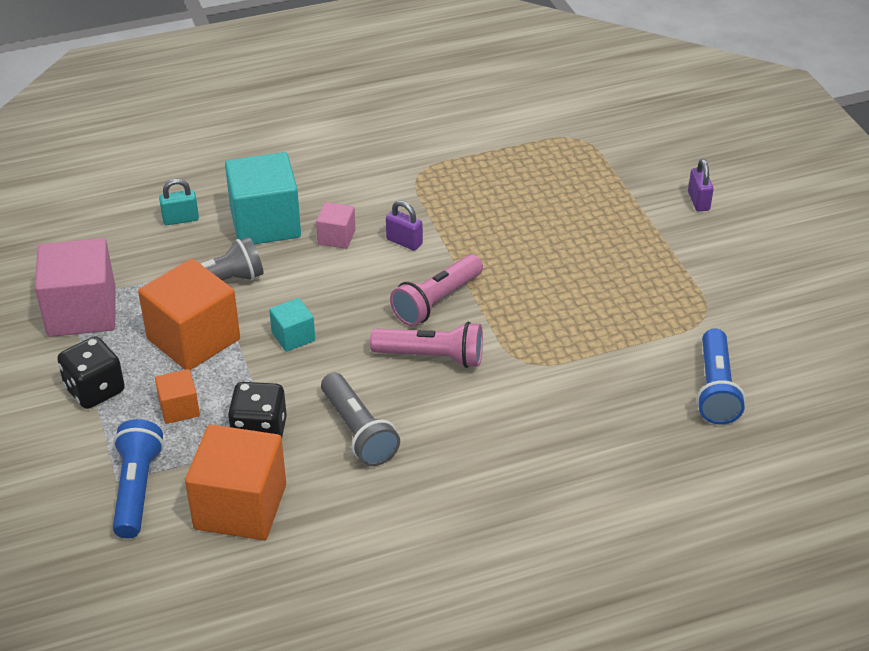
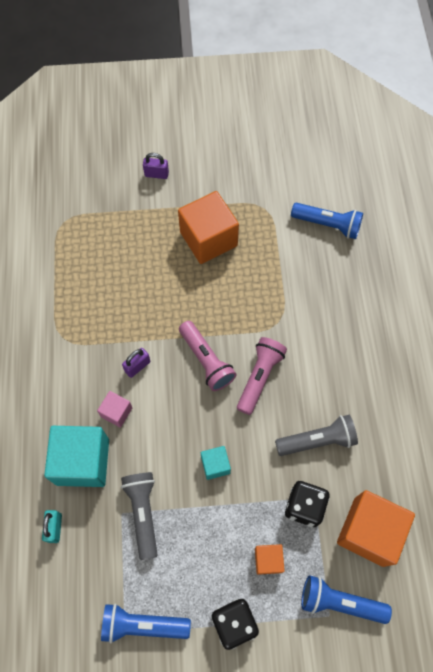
camera: 75 degrees left, 25 degrees up
(82, 312) = (143, 624): pink cube -> blue flashlight
(193, 339) = (198, 538): orange cube -> orange cube (208, 239)

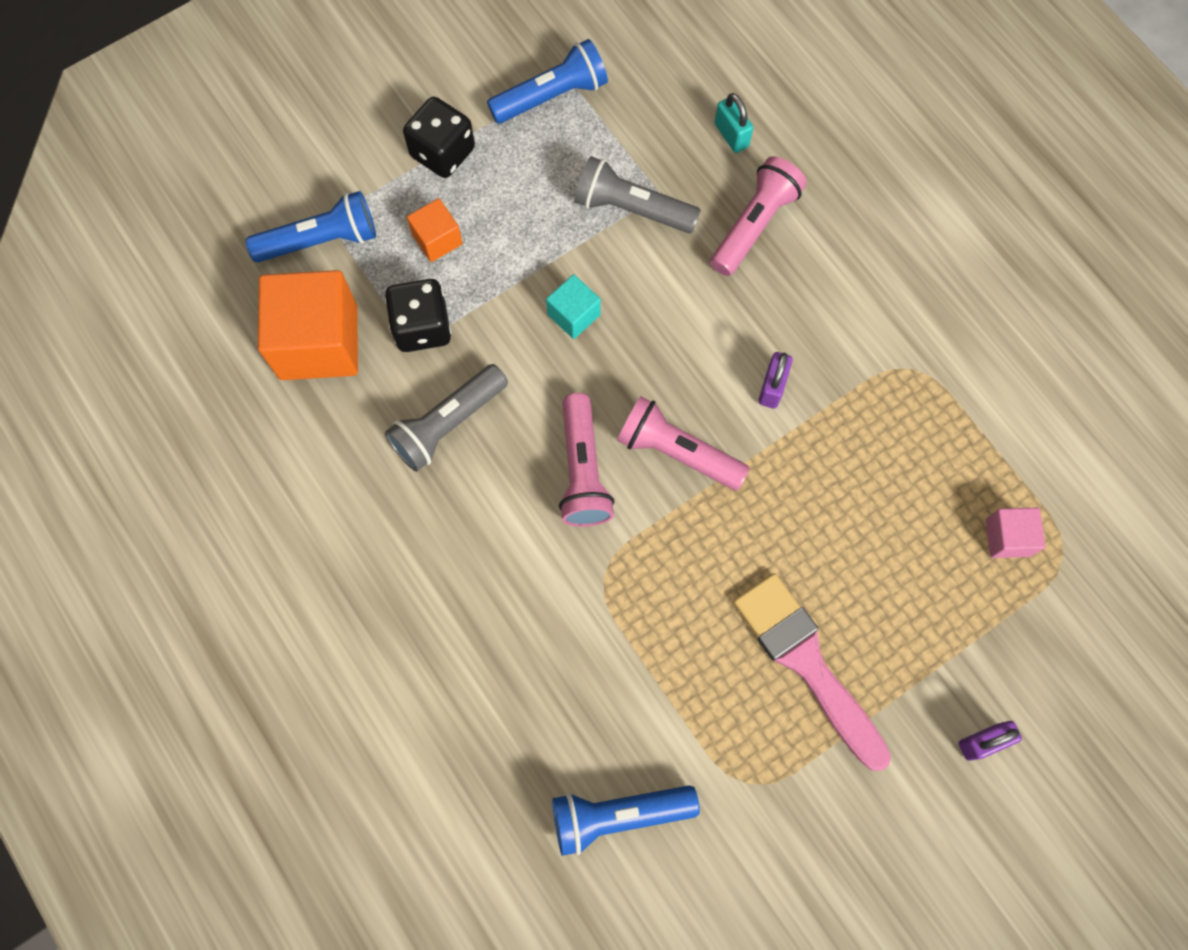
camera: 150 degrees right, 5 degrees up
(83, 461) = (754, 225): turquoise cube -> pink flashlight
(116, 412) = (755, 309): pink cube -> pink cube (1007, 537)
(143, 513) = (632, 208): grey flashlight -> grey flashlight turned 150 degrees clockwise
(208, 239) = (806, 663): orange cube -> pink brush

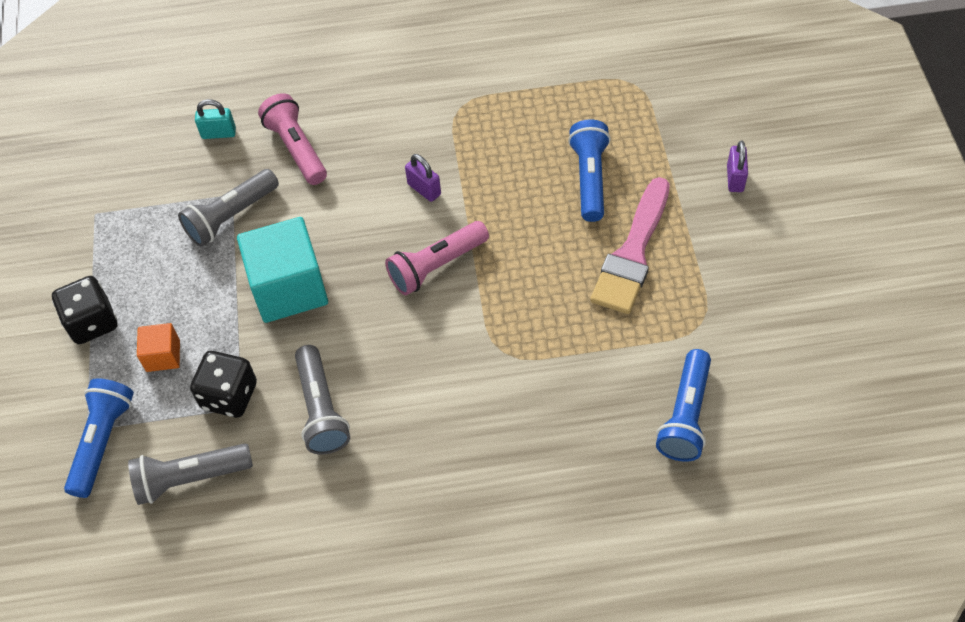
camera: 60 degrees left, 15 degrees down
(318, 342) = (190, 478): orange cube -> grey flashlight
(551, 96) = (102, 230): blue flashlight -> blue flashlight (590, 179)
(573, 315) = (289, 288): turquoise cube -> turquoise cube, size x2.03
(582, 470) = (414, 332): pink flashlight -> none
(806, 663) = (632, 253): pink brush -> pink brush turned 60 degrees counterclockwise
(1007, 537) = (606, 106): pink cube -> none

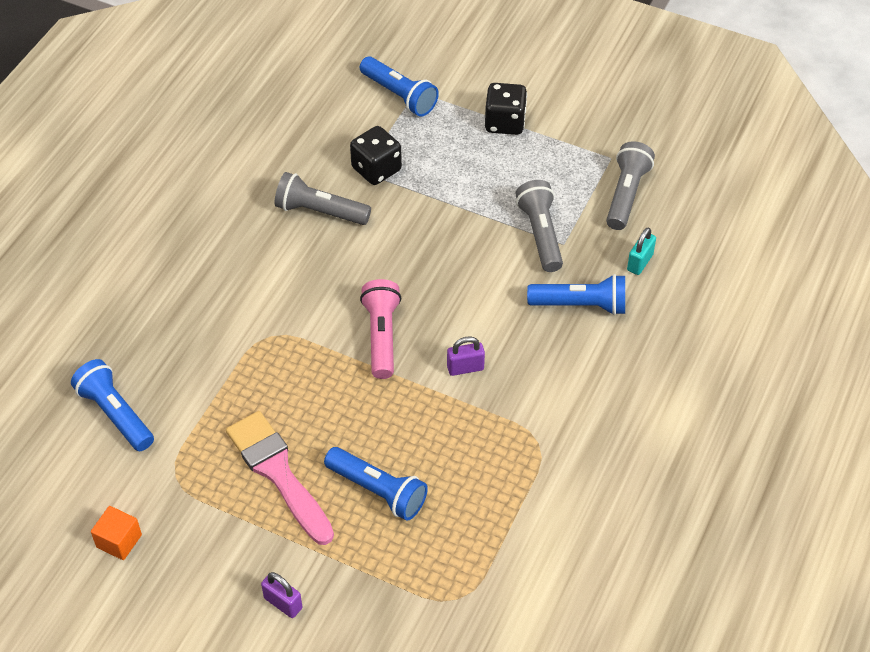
camera: 120 degrees right, 5 degrees down
(163, 356) = (442, 148): orange cube -> orange cube (119, 541)
(190, 478) = (331, 126): grey flashlight -> grey flashlight (626, 194)
(289, 288) = (440, 239): turquoise cube -> none
(297, 149) = (580, 305): pink flashlight -> blue flashlight

